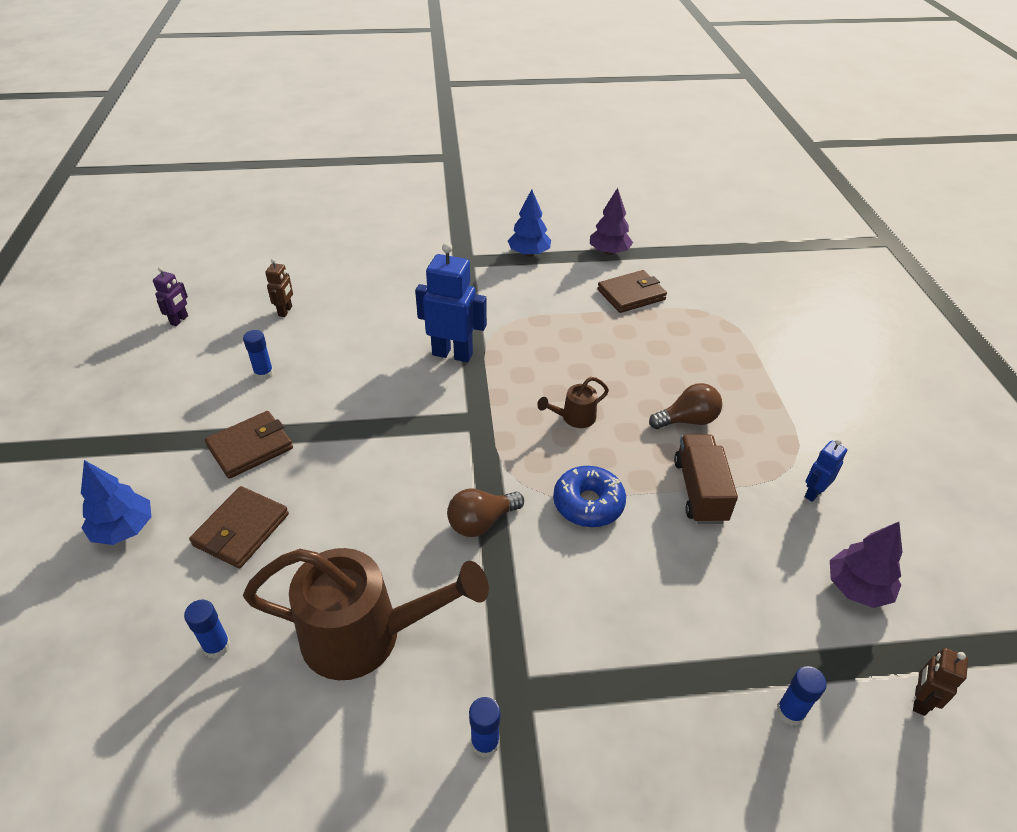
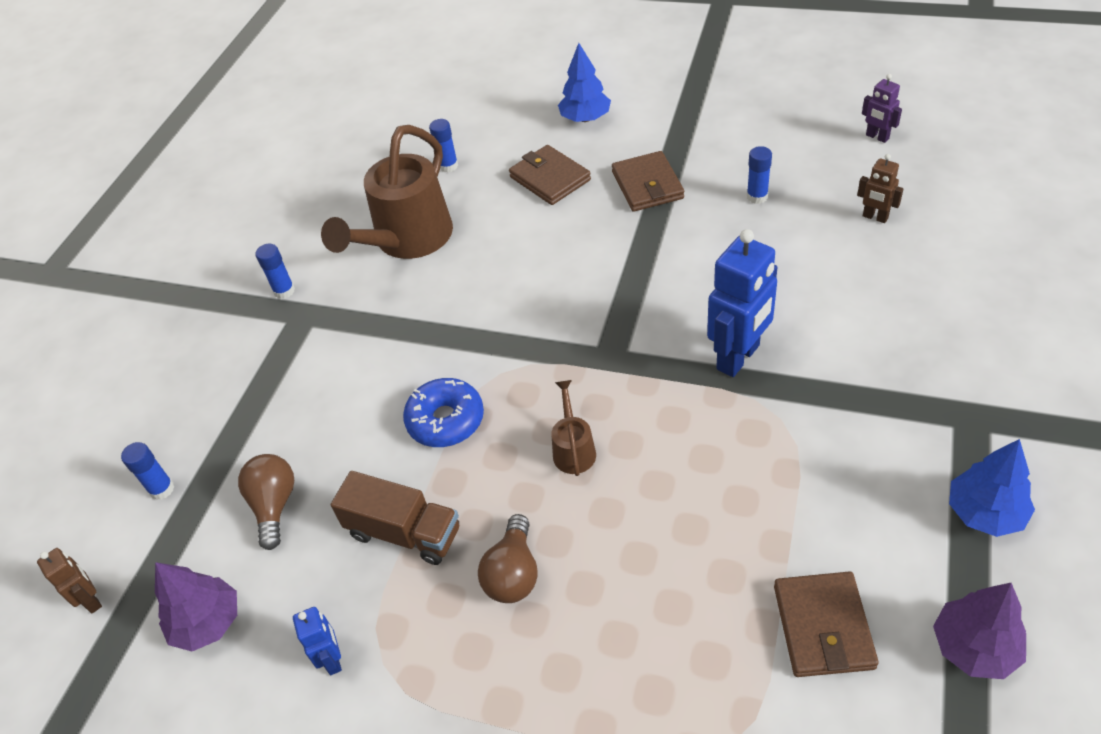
camera: 120 degrees right, 5 degrees up
(481, 522) = (471, 330): brown light bulb -> brown light bulb (274, 505)

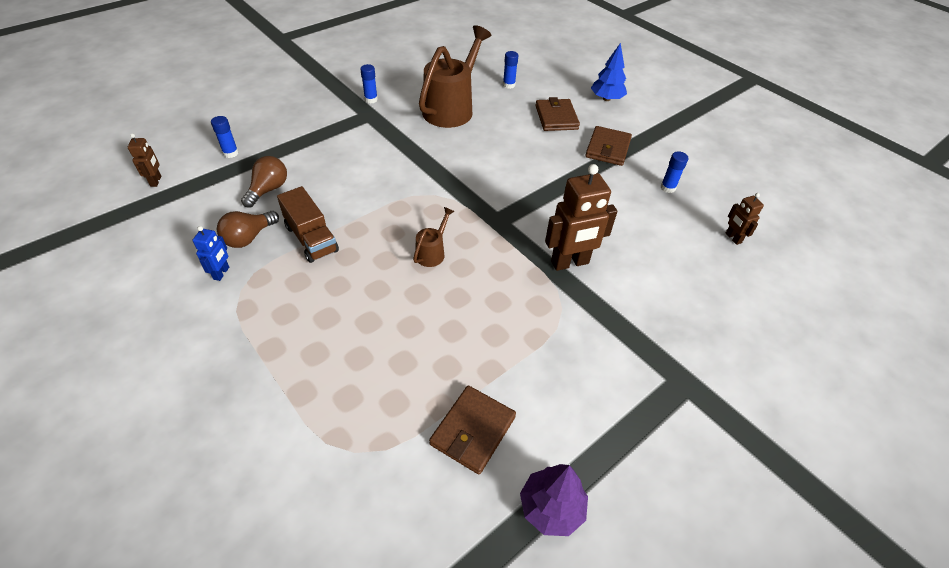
camera: 25 degrees right, 0 degrees up
(208, 623) = (189, 221): purple tree -> none
(407, 240) = (452, 108): brown watering can -> brown watering can turned 150 degrees clockwise
(446, 420) = (384, 200): blue donut -> none
(513, 573) = (341, 291): brown light bulb -> brown light bulb (249, 238)
(739, 358) = (570, 263): blue robot -> brown robot
(877, 137) = (780, 196): purple robot -> none
(984, 513) = (636, 439): blue tree -> none

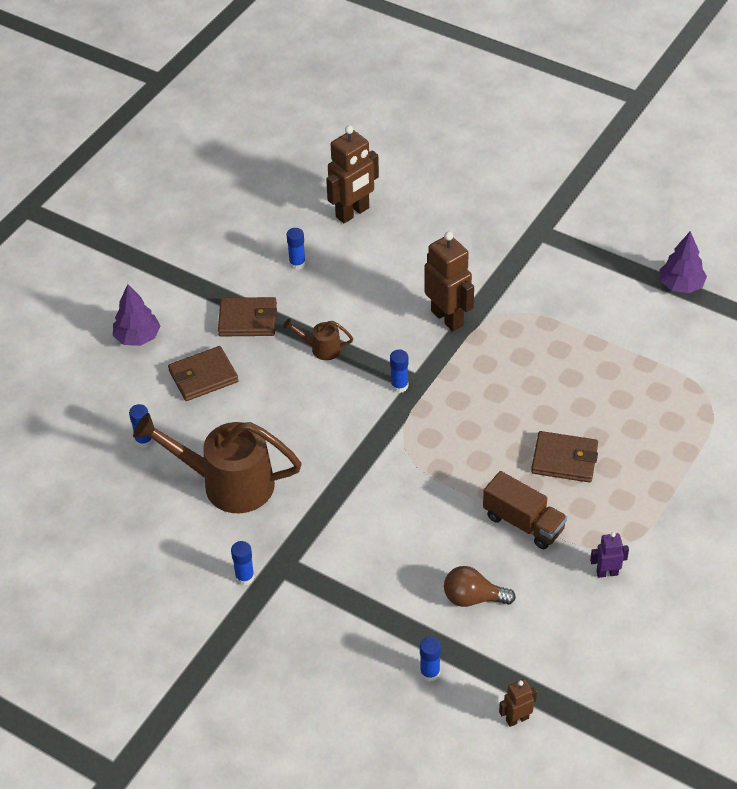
camera: 105 degrees left, 0 degrees up
(221, 273) = (607, 573): blue robot -> purple robot
(249, 238) = (551, 576): brown light bulb -> none
(311, 238) = (523, 523): brown truck -> brown truck turned 90 degrees clockwise
(432, 252) = (489, 420): brown watering can -> brown watering can (321, 348)
(473, 431) = (652, 339): brown wallet -> brown wallet (564, 459)
(500, 209) = (399, 386): none -> blue glue stick
(606, 99) = (137, 337): blue tree -> purple tree
(733, 238) = (353, 213): brown robot -> brown robot, size x1.96

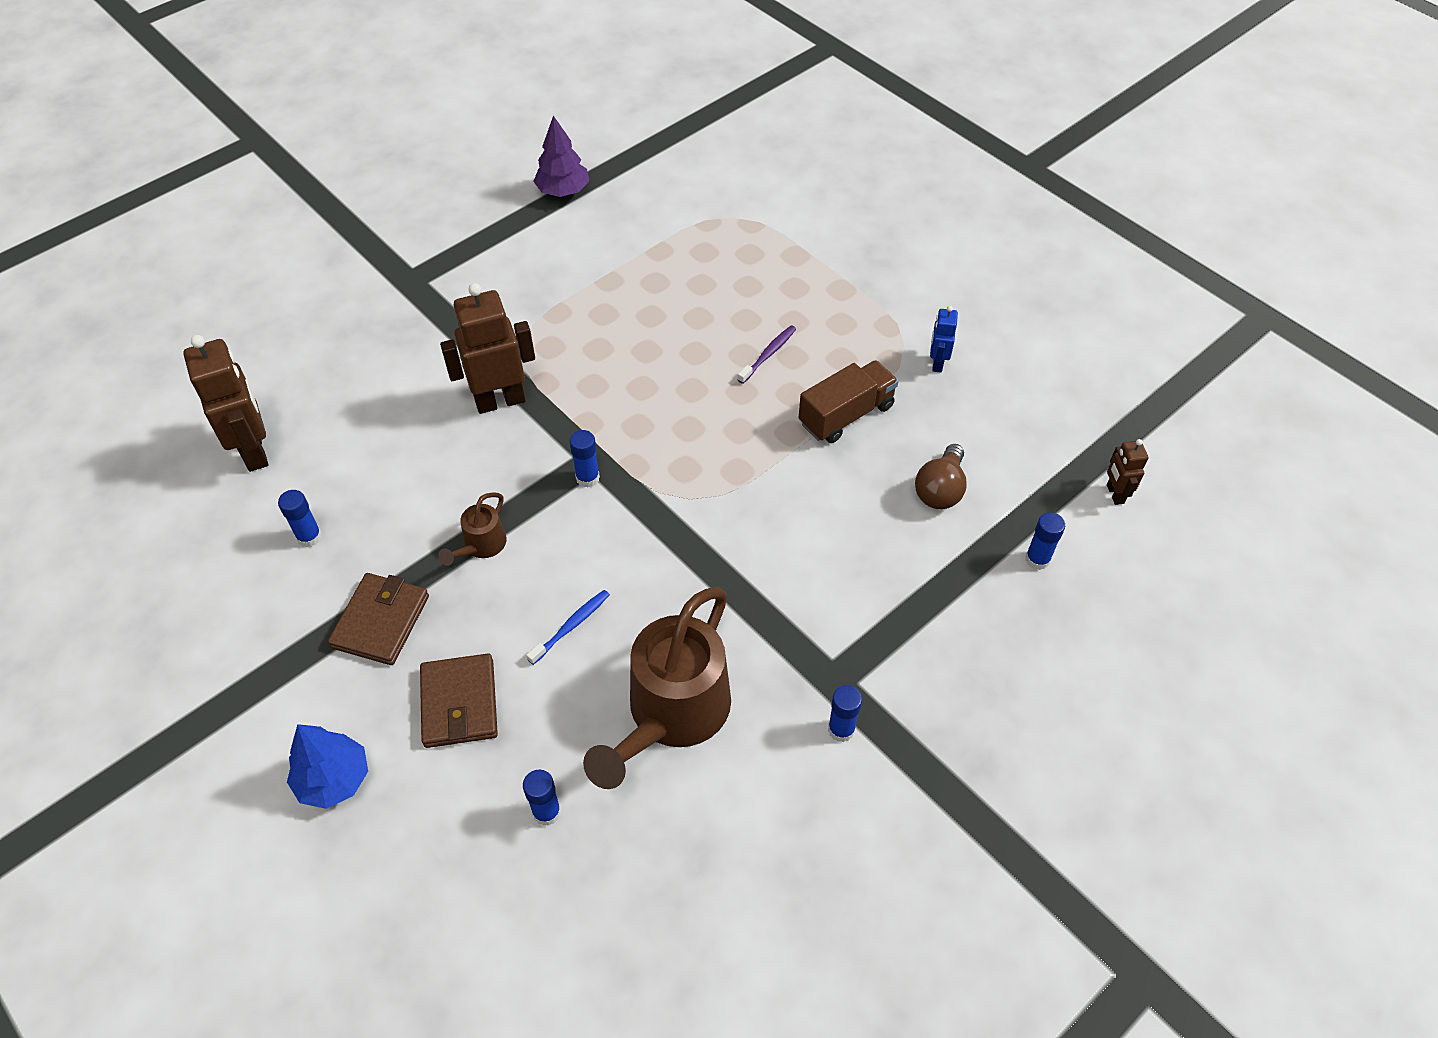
camera: 75 degrees left, 5 degrees up
(137, 337) = (334, 779): purple tree -> blue tree
(276, 413) = (571, 626): none -> blue toothbrush
(564, 459) = (768, 354): brown wallet -> purple toothbrush
(607, 573) = (937, 363): purple robot -> blue robot

